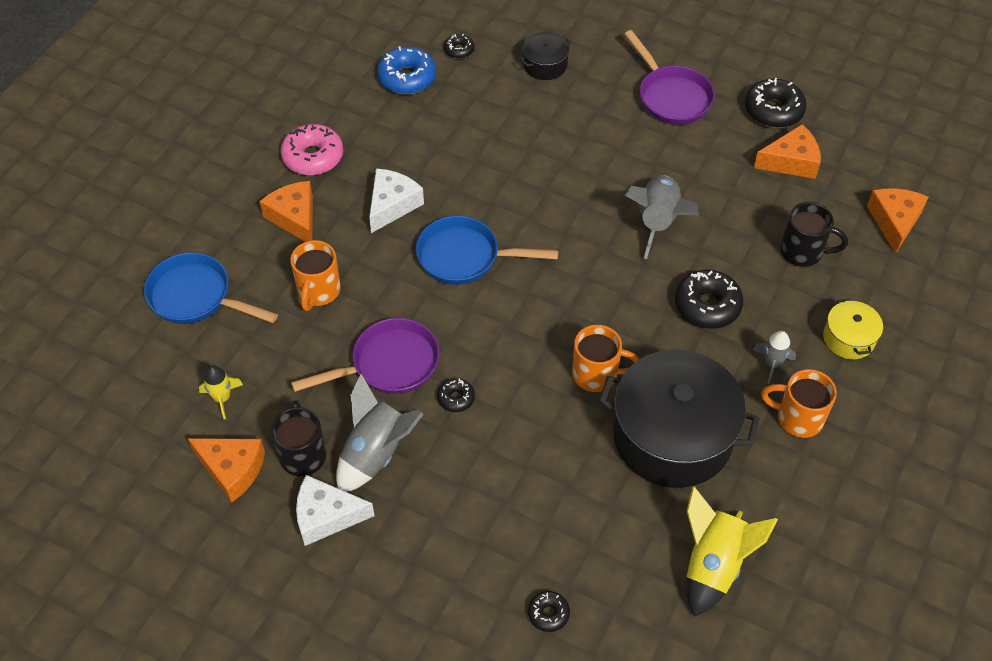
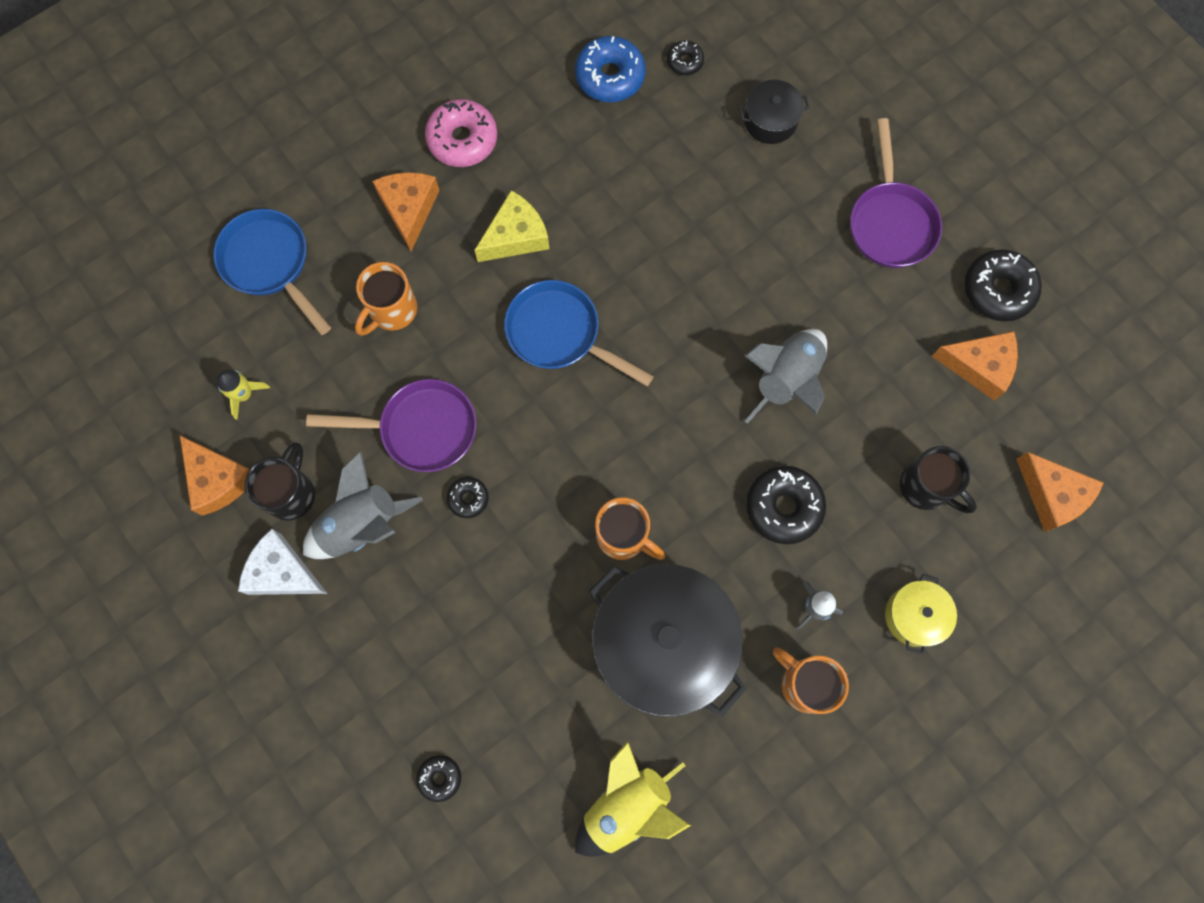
camera: 25 degrees right, 20 degrees up
(392, 205) = (515, 236): white cheese -> yellow cheese
(894, 222) = (1052, 495): orange cheese -> orange cheese turned 105 degrees clockwise

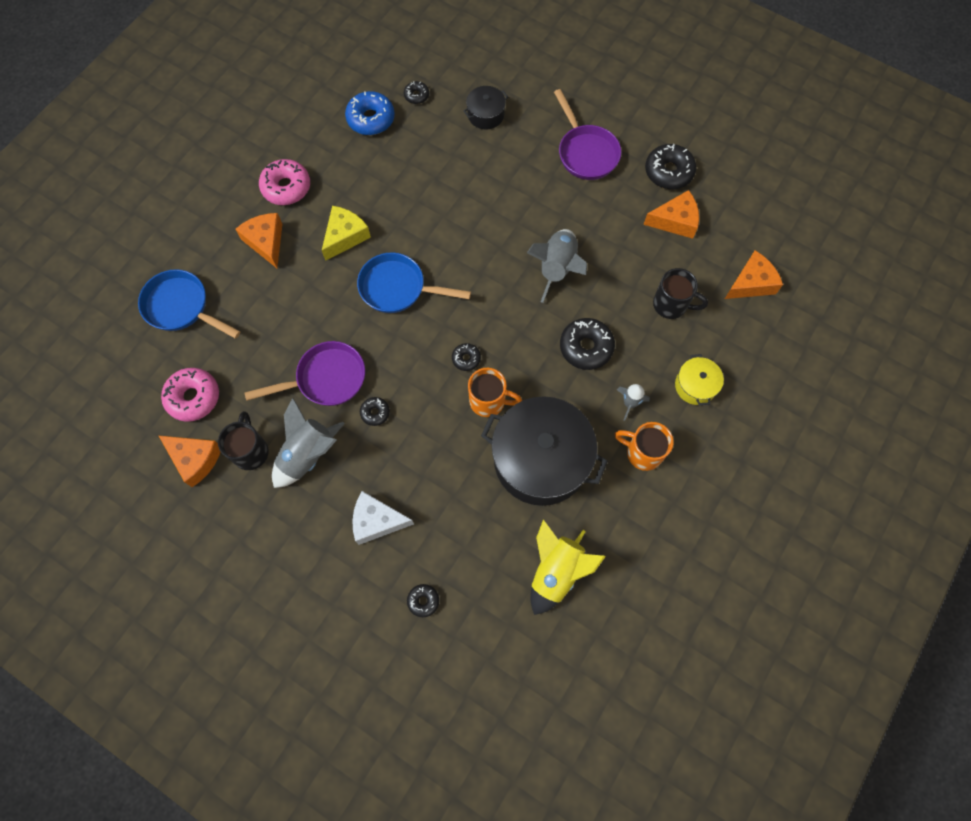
camera: 20 degrees left, 5 degrees down
(244, 394) = (193, 397): yellow rocket -> pink donut
(282, 572) = (263, 505): white cheese -> white cheese (377, 521)
(392, 311) = (278, 310): orange mug -> none
(615, 466) = (466, 359): none -> black donut
(1052, 495) = (751, 283): orange cheese -> orange cheese turned 60 degrees counterclockwise

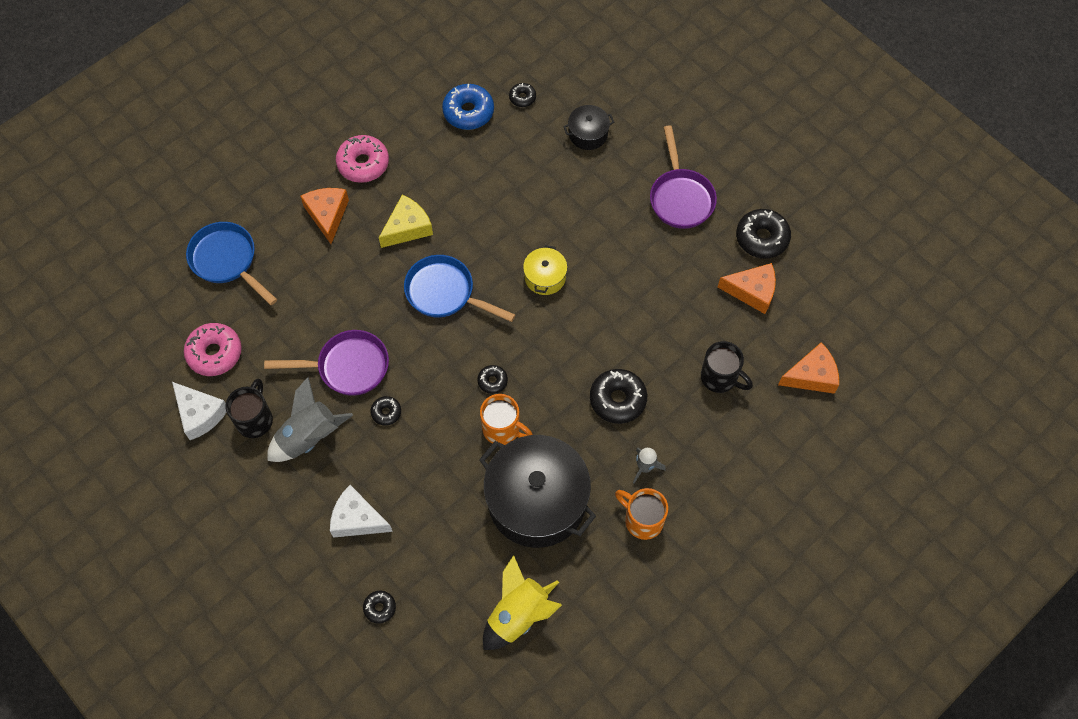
camera: 15 degrees right, 5 degrees down
(195, 459) = (200, 414): orange cheese -> white cheese
(557, 268) = (613, 312): grey rocket -> none
(695, 386) = (718, 467): yellow pot -> yellow pot (545, 277)

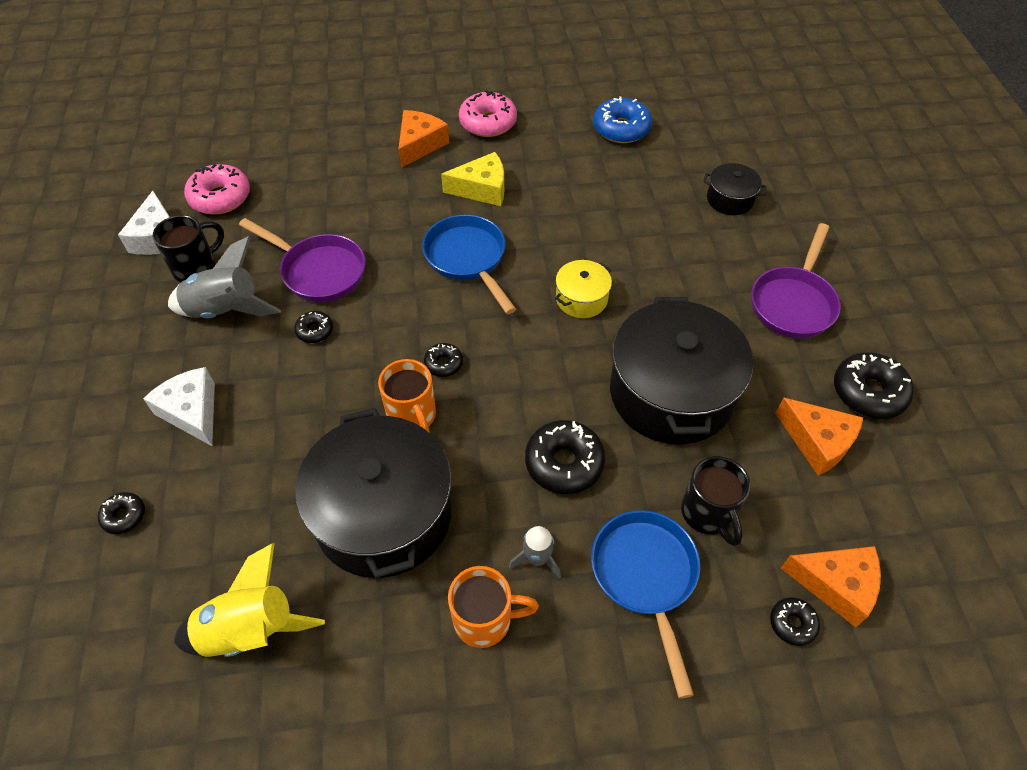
camera: 35 degrees right, 10 degrees down
(227, 261) = (302, 136): blue pan -> blue pan (645, 577)
(522, 98) = (684, 141): black donut -> black donut (792, 623)
(642, 520) = (485, 620): orange mug -> orange mug turned 105 degrees clockwise
(648, 311) = (671, 393): none -> black pot

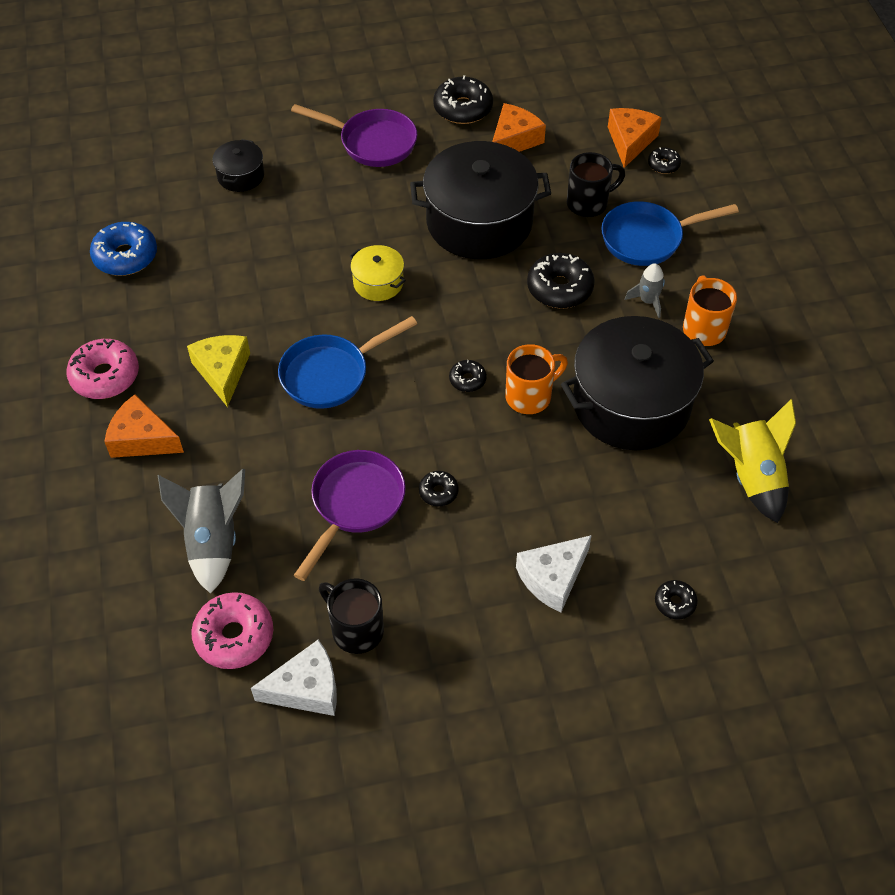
camera: 95 degrees left, 0 degrees up
(226, 310) = (417, 582): grey rocket -> grey rocket (213, 541)

